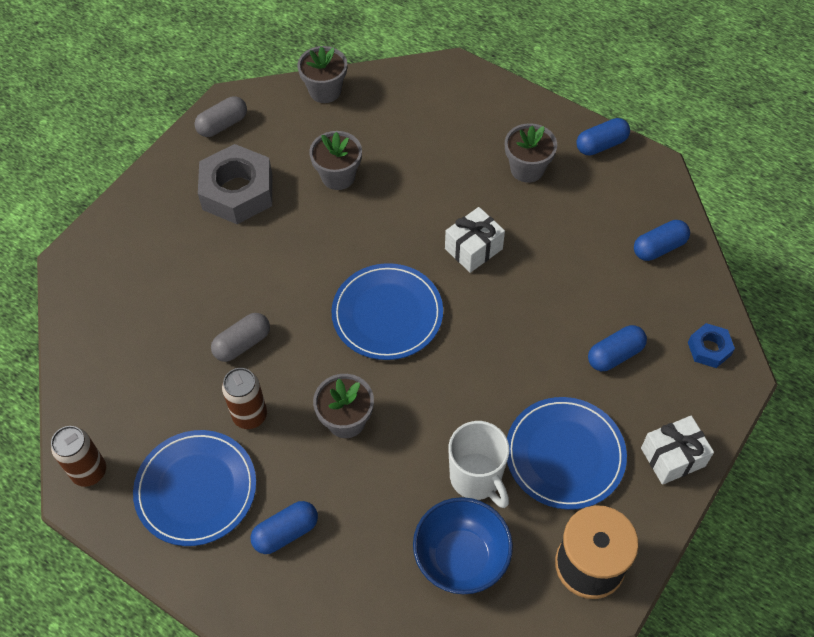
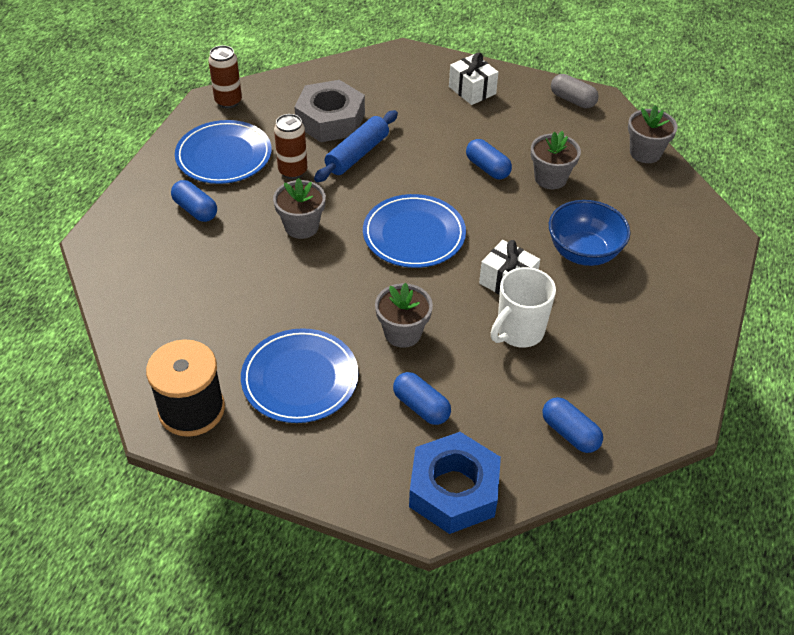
camera: 75 degrees right, 10 degrees down
(237, 191) = (506, 122): grey nut -> grey nut (330, 120)
(242, 344) = (357, 154): grey capsule -> blue rolling pin
(461, 558) = (187, 318): blue bowl -> blue bowl (583, 252)
(476, 478) = (263, 318): white mug -> white mug (519, 332)
(527, 169) = (624, 309): grey flower pot -> grey flower pot (403, 333)
(601, 145) = (688, 368): blue capsule -> blue capsule (487, 168)
(672, 457) = (315, 466): white gift -> white gift (472, 90)
(709, 349) = (454, 490): blue nut -> blue nut, size x2.00

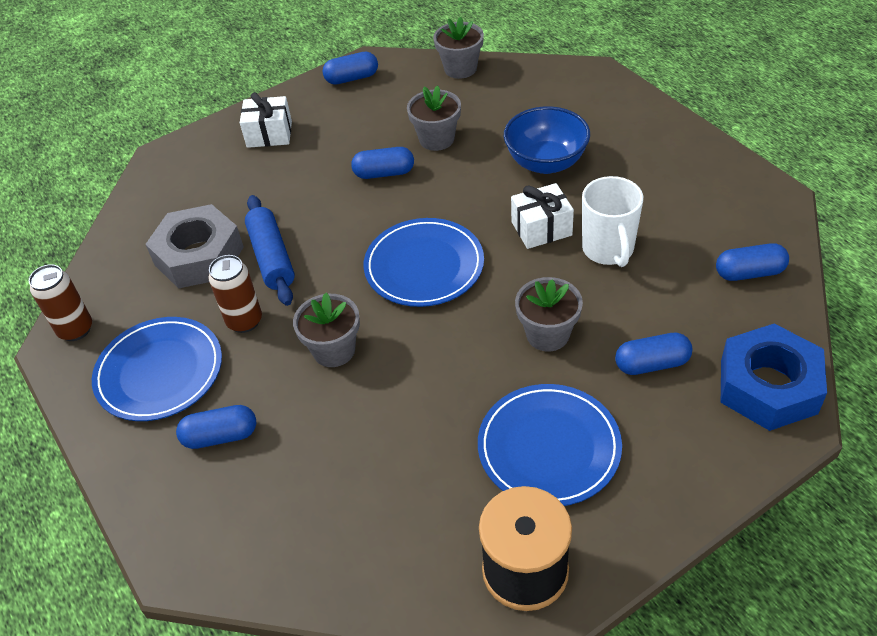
camera: 50 degrees left, 0 degrees up
(572, 100) = (352, 78): grey capsule -> blue capsule

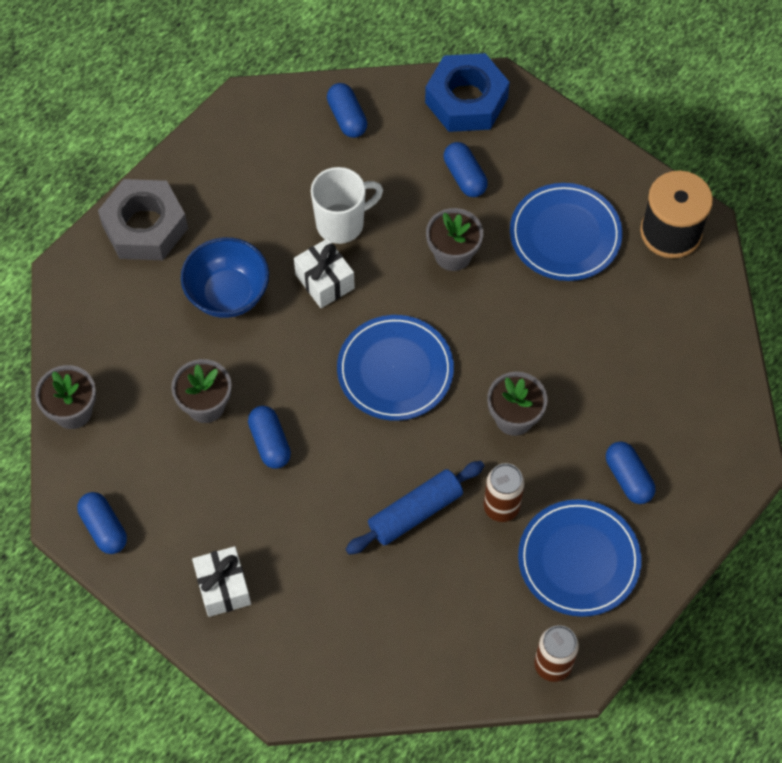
camera: 110 degrees left, 15 degrees up
(199, 256) = (428, 586): grey nut -> grey nut (145, 227)

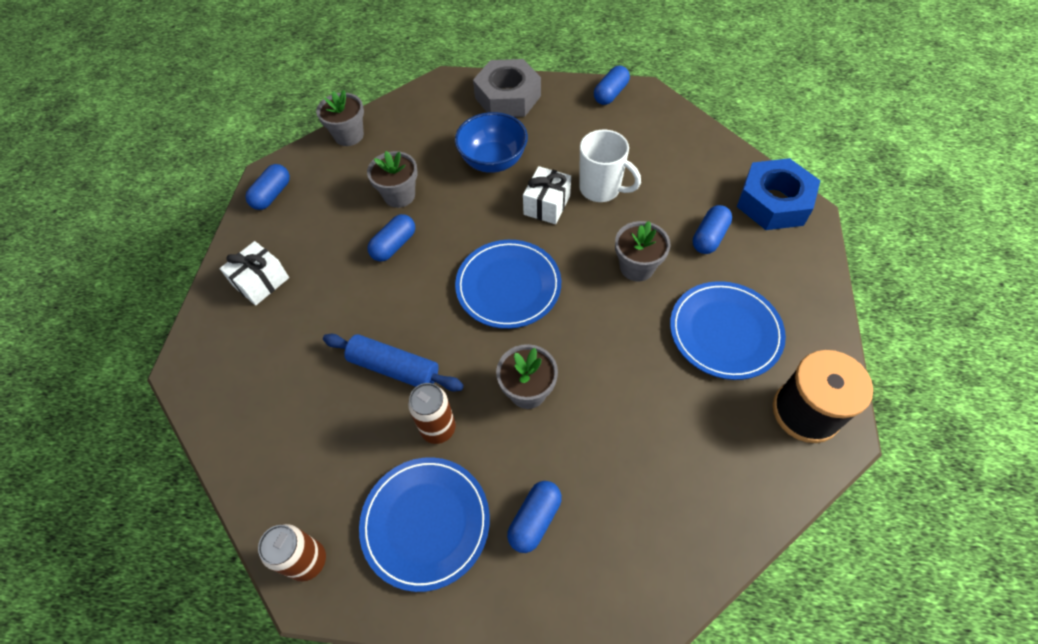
camera: 60 degrees right, 5 degrees down
(347, 118) = (686, 146): blue capsule -> blue capsule (610, 94)

